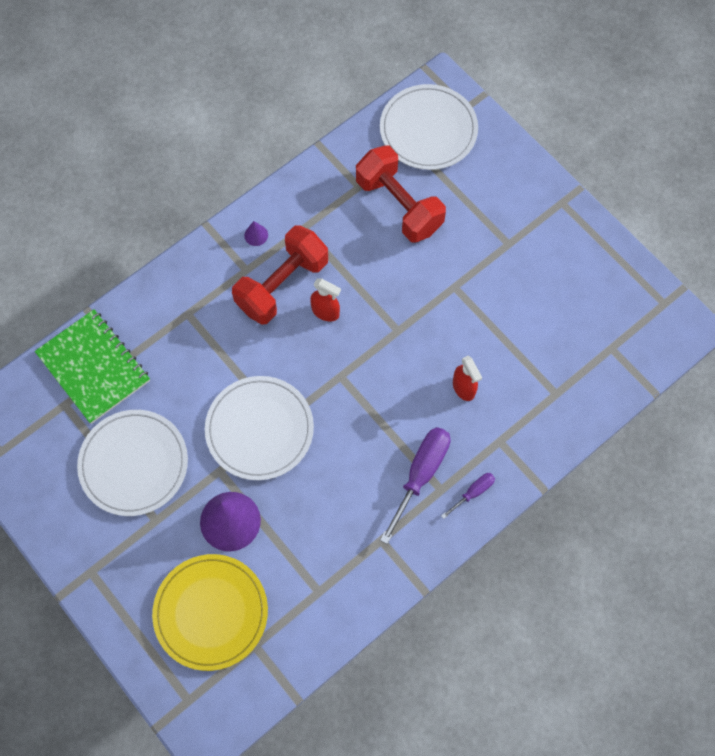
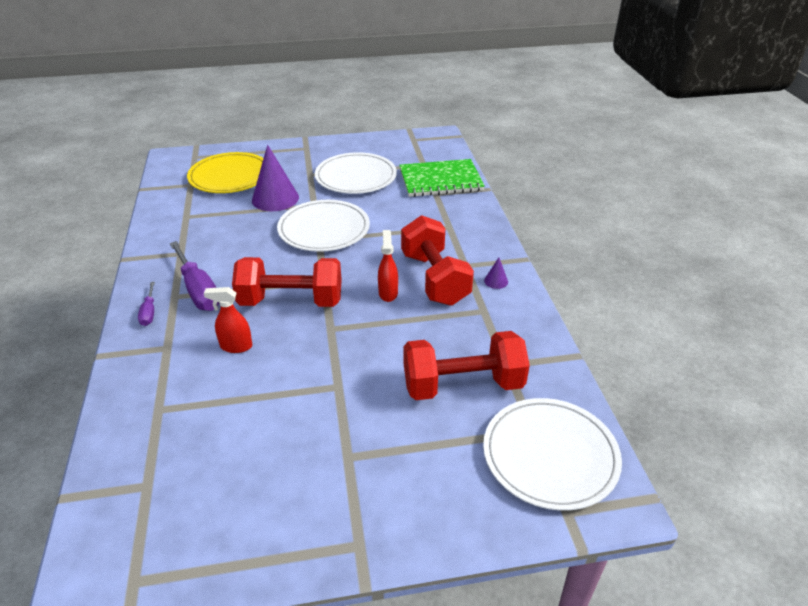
camera: 120 degrees right, 30 degrees down
(325, 312) = (388, 293): red spray bottle -> red spray bottle turned 120 degrees clockwise
(385, 384) = (291, 301): none -> red dumbbell

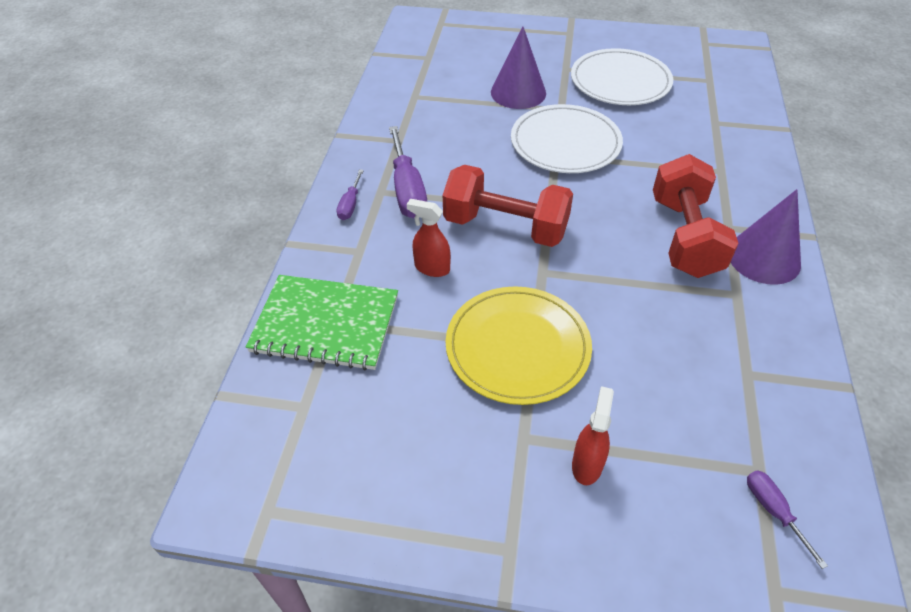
camera: 20 degrees right, 10 degrees up
(230, 176) = (474, 55): yellow plate -> yellow plate (517, 347)
(388, 293) = (622, 243): red spray bottle -> red spray bottle (587, 464)
(440, 180) = (726, 105): green notebook -> green notebook (325, 324)
(463, 385) = (684, 386): red dumbbell -> none
(496, 281) = (763, 258): purple cone -> purple cone, size x2.31
(550, 455) = (773, 511): white plate -> purple screwdriver

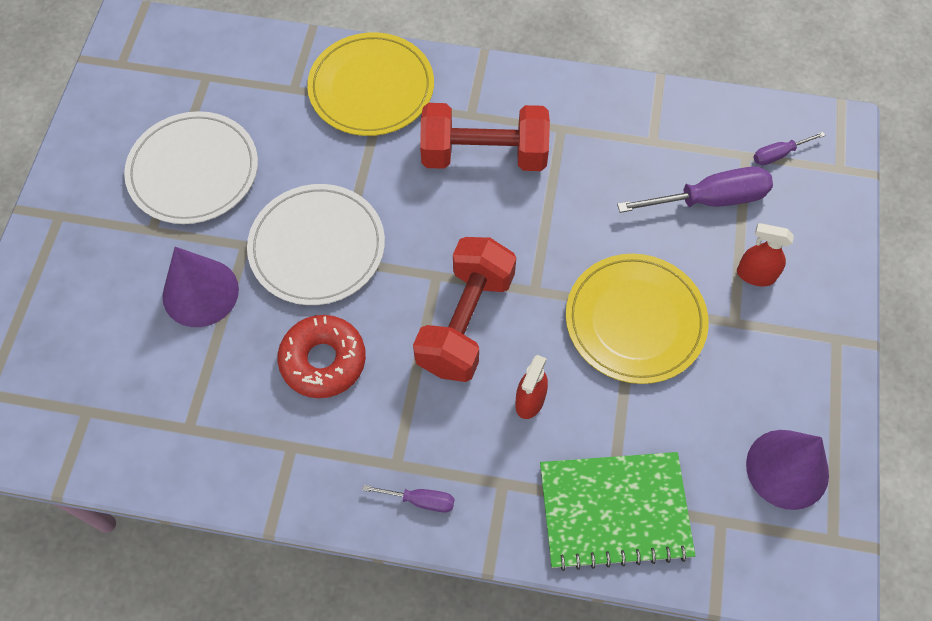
camera: 90 degrees left, 15 degrees up
(325, 324) = (614, 510): green notebook -> green notebook turned 75 degrees clockwise
(407, 190) = (395, 431): purple screwdriver -> purple screwdriver (710, 200)
(466, 151) = (323, 361): none -> red donut
(734, 164) = (371, 88): none -> yellow plate
(763, 258) = (514, 96): purple cone -> purple cone (787, 469)

